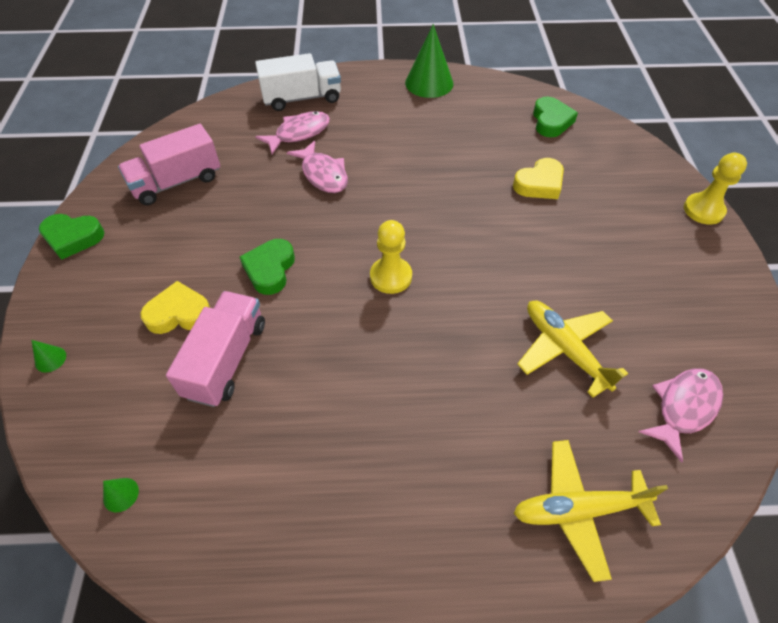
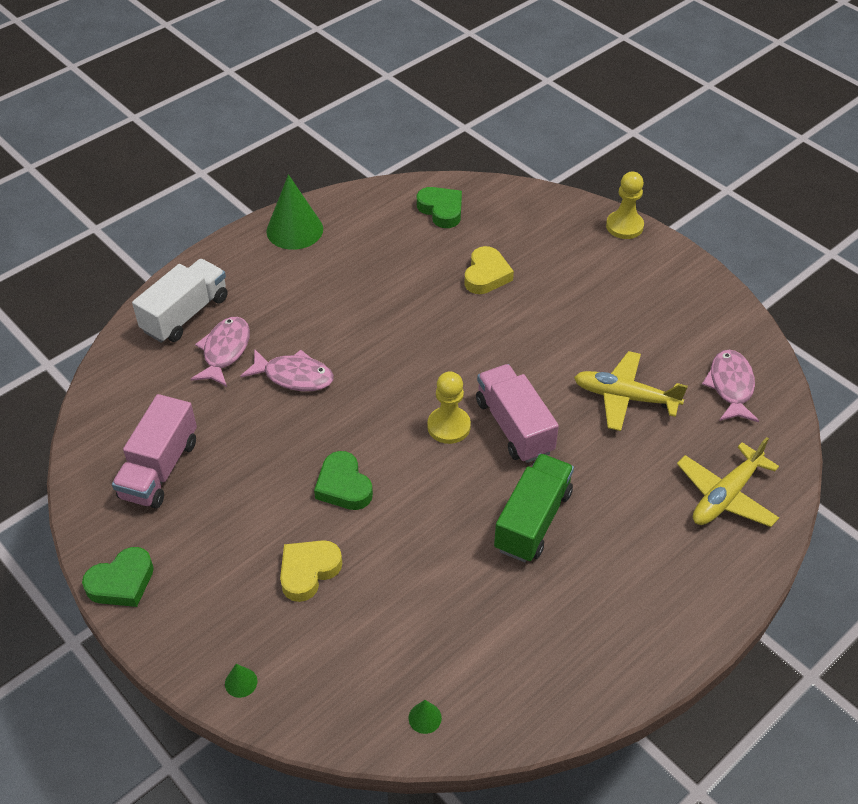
camera: 40 degrees left, 5 degrees down
(226, 359) = (391, 575): pink truck -> pink truck (514, 426)
(376, 397) = (533, 520): none -> green truck

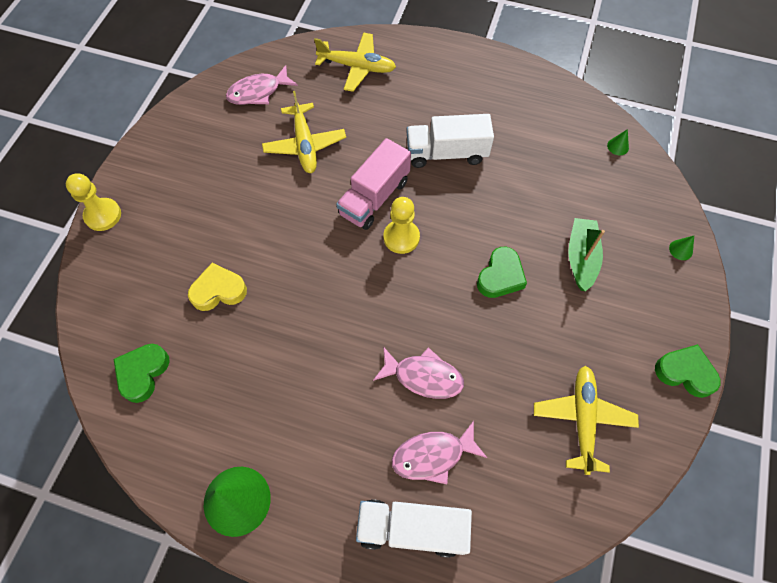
camera: 120 degrees left, 15 degrees up
(159, 469) = (582, 419): pink truck -> yellow plane
(294, 376) = (423, 376): pink fish -> pink fish turned 120 degrees clockwise
(308, 571) = (581, 258): yellow heart -> green boat
(533, 520) = (446, 153): green truck -> white truck

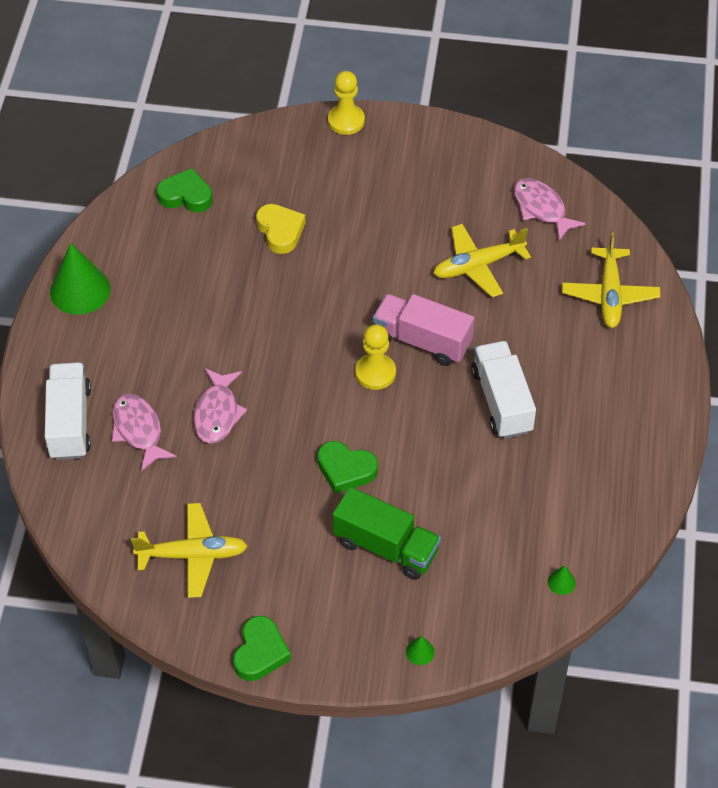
camera: 80 degrees right, 10 degrees down
(581, 258) = (386, 547): green boat -> green truck

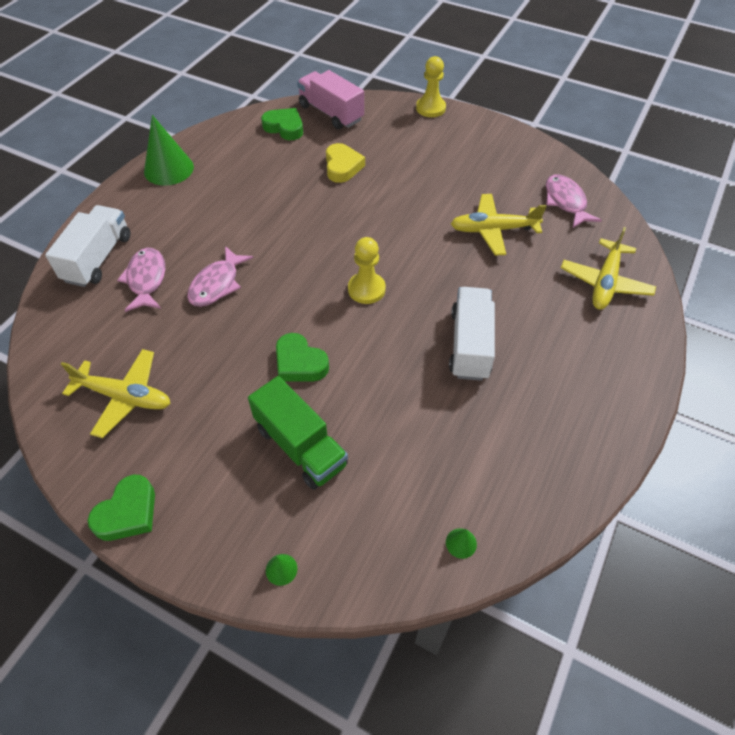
camera: 20 degrees right, 0 degrees up
(422, 341) = (419, 275): pink truck -> pink truck (331, 113)

